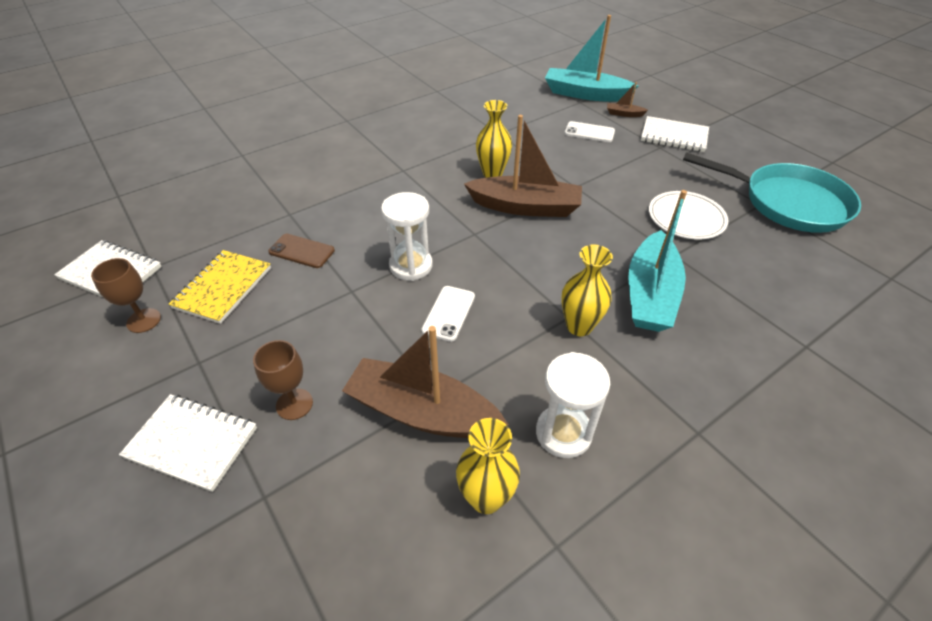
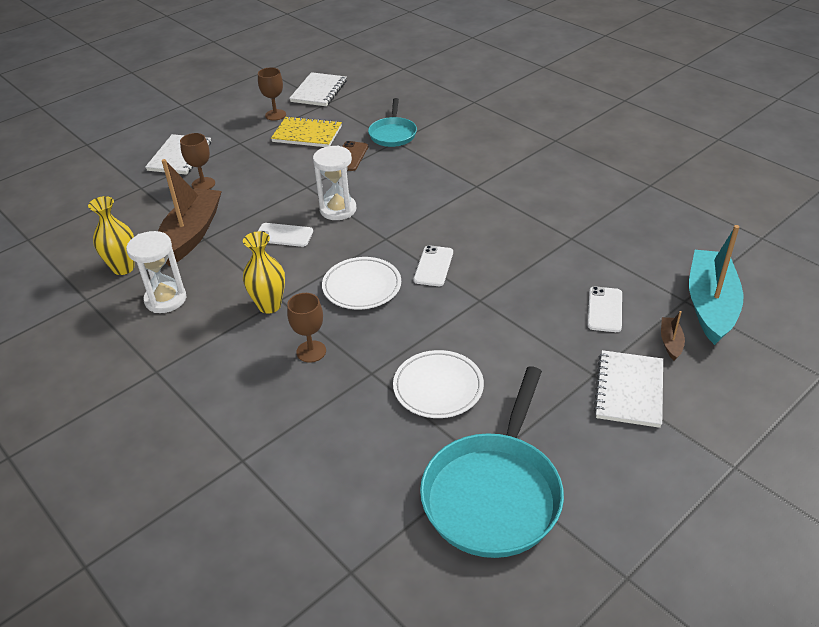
camera: 85 degrees right, 5 degrees down
(271, 215) = (393, 134): none -> turquoise pan
(492, 173) = (487, 240): yellow vase -> none
(525, 207) = (433, 266): brown boat -> white phone
(551, 254) = (362, 286): none -> white plate
(650, 294) = (311, 351): turquoise boat -> brown goblet

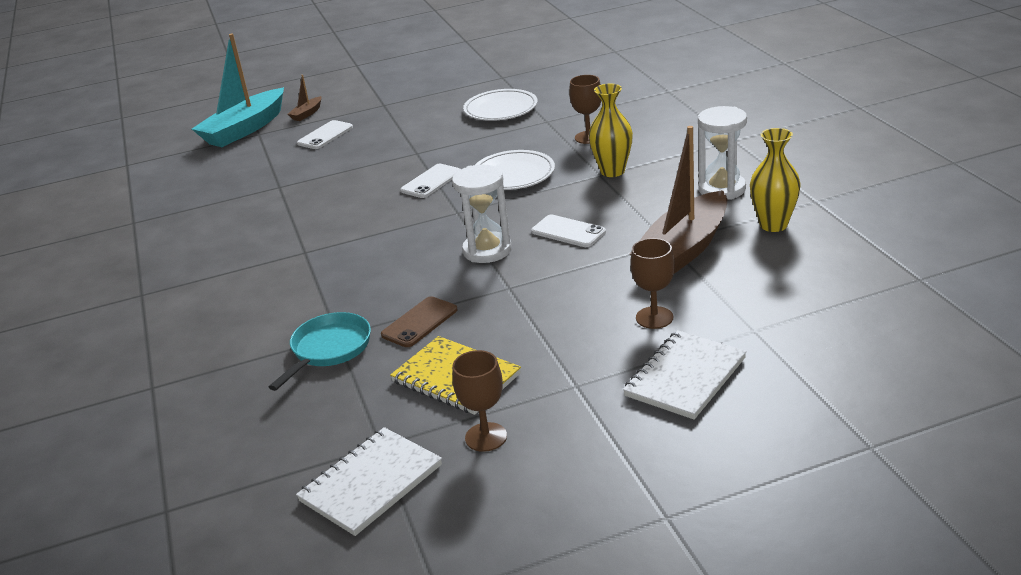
camera: 155 degrees left, 10 degrees down
(494, 493) = (507, 67): turquoise pan -> none
(629, 390) = (370, 96): white notebook -> none

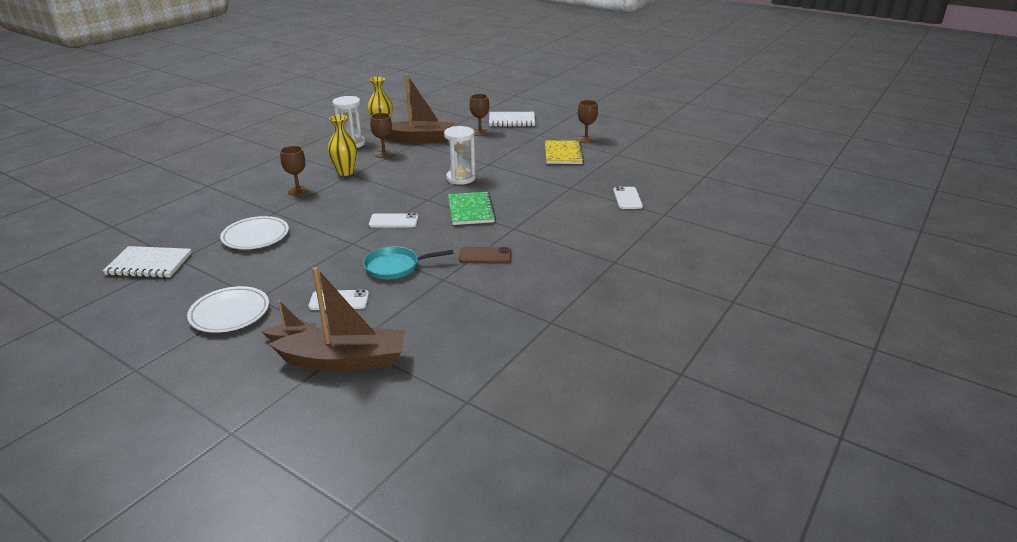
camera: 130 degrees left, 0 degrees up
(245, 129) = (345, 360): turquoise boat -> brown boat
(328, 349) = (582, 185): turquoise pan -> turquoise pan (395, 267)
(371, 483) = (634, 149): white notebook -> white notebook (149, 264)
(387, 235) = (471, 210): none -> green notebook
(419, 322) = (537, 173): brown phone -> brown phone (485, 256)
(513, 175) = (367, 198): white plate -> white plate (230, 313)
(568, 232) = (424, 165): white phone -> white phone (627, 198)
(649, 208) = (384, 154): none -> brown goblet

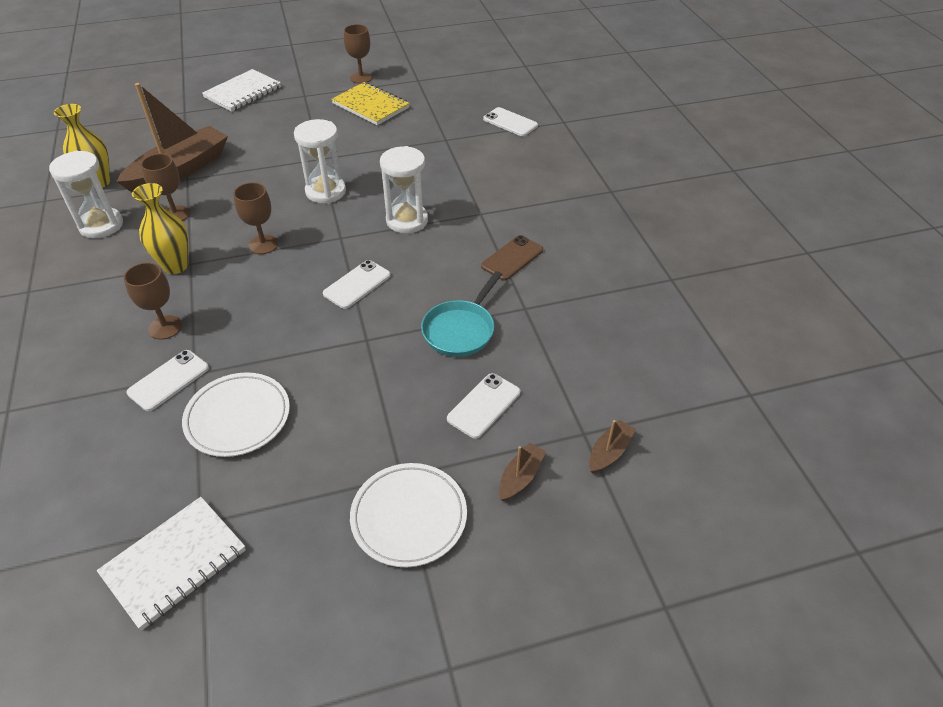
camera: 50 degrees left, 15 degrees up
(263, 209) = (168, 380): none -> white phone
(345, 360) = (609, 452): brown boat -> brown boat, size x0.42
(471, 210) = (407, 220): green notebook -> white hourglass
(480, 133) = (236, 125): brown goblet -> brown goblet (263, 244)

